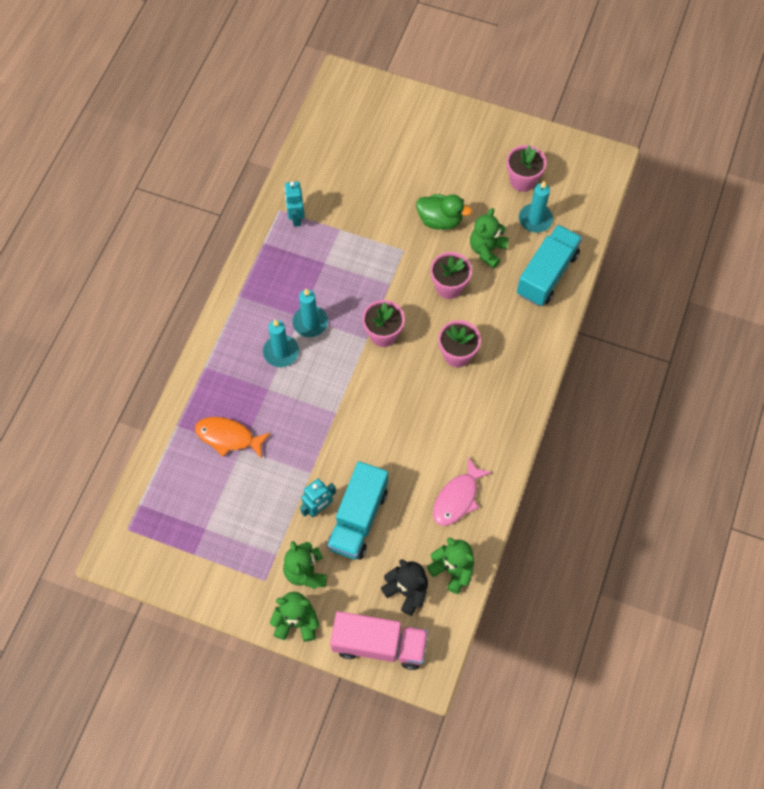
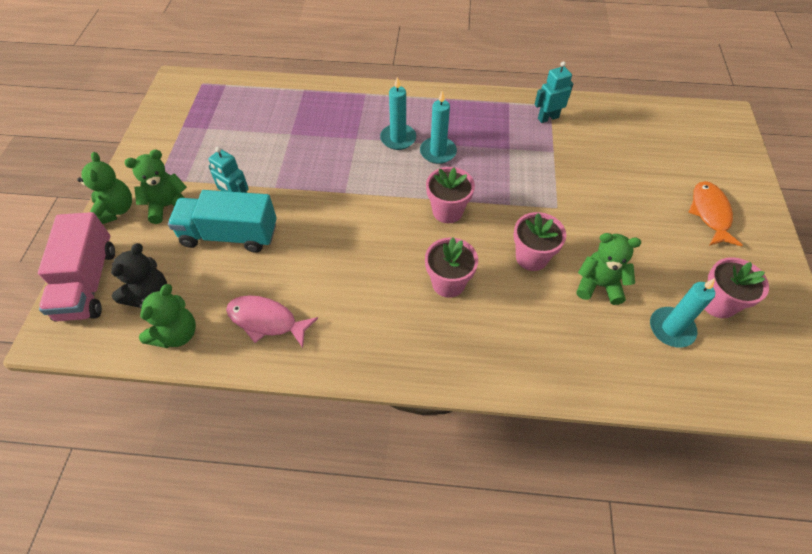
camera: 75 degrees right, 10 degrees down
(228, 437) = (300, 123): orange fish -> orange fish (710, 213)
(440, 220) = (612, 231): green duck -> none
(547, 274) = (600, 358): turquoise truck -> none

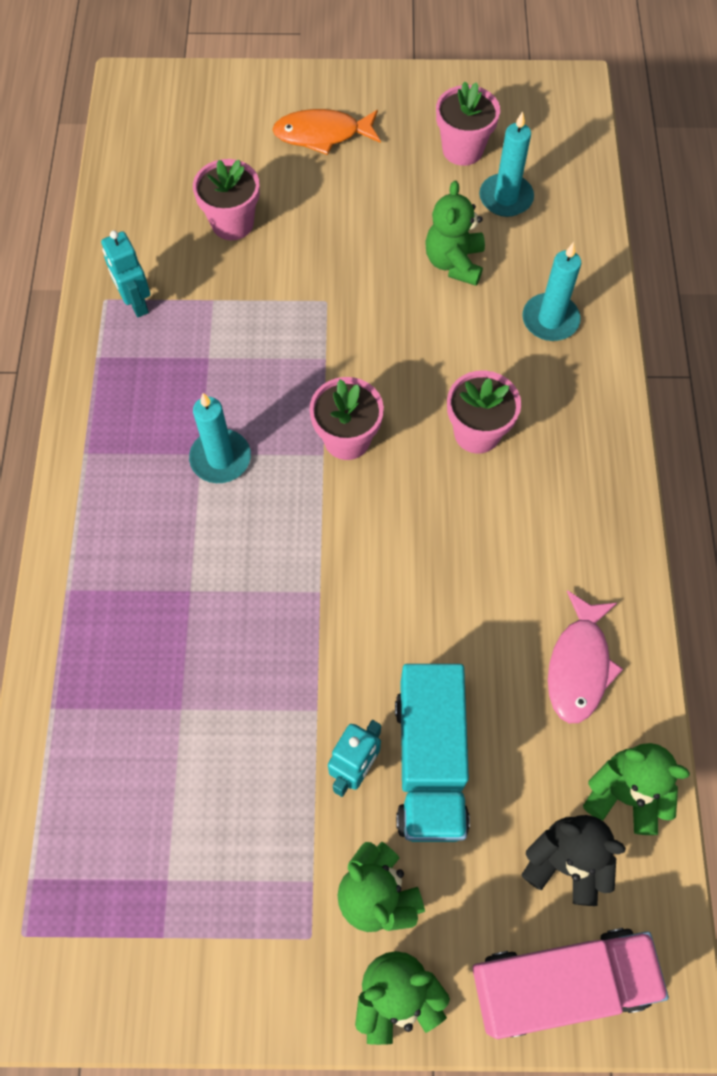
camera: 95 degrees left, 10 degrees up
(398, 138) = (190, 522): turquoise candle -> turquoise candle (550, 320)
(531, 257) = (419, 334): pink flower pot -> pink flower pot (232, 223)

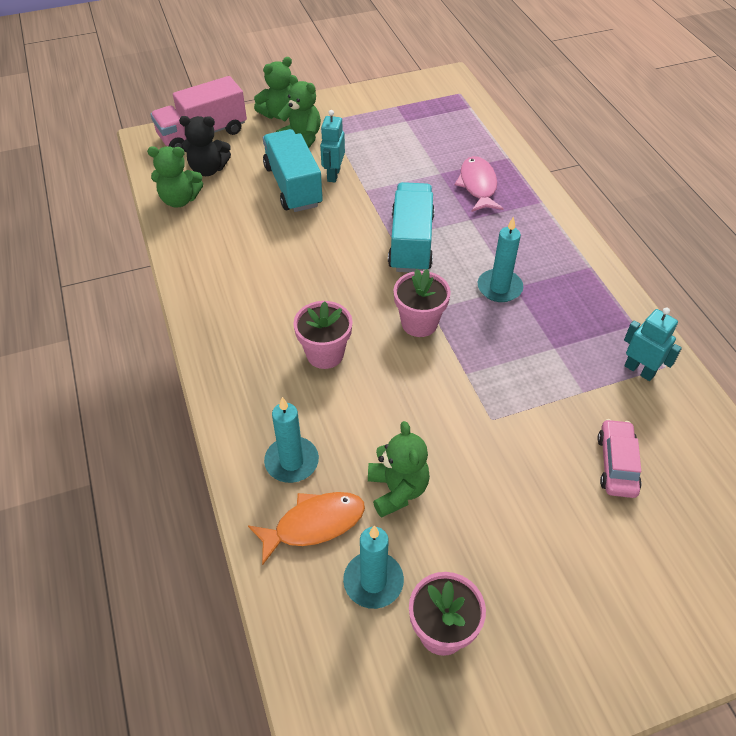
camera: 160 degrees right, 15 degrees down
(232, 223) = (616, 464): pink flower pot -> pink car
(297, 573) = (411, 243): none -> turquoise truck
(322, 134) = (599, 597): orange fish -> orange fish (314, 524)
(579, 666) = (217, 245): pink fish -> pink fish (478, 185)

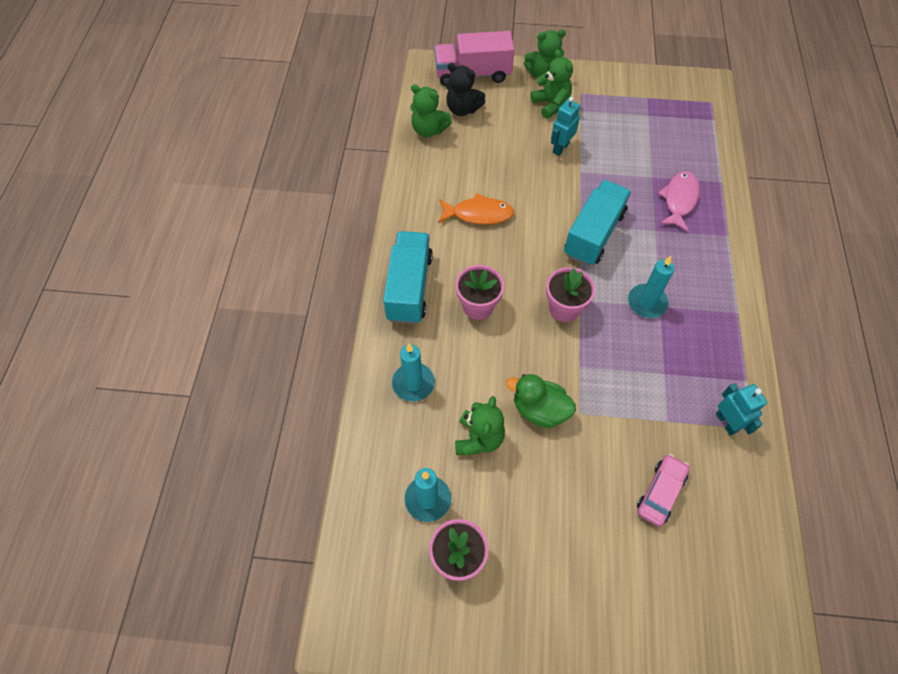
camera: 25 degrees right, 10 degrees up
(293, 186) = (523, 147): turquoise truck -> turquoise truck (409, 287)
(314, 524) = (407, 438): orange fish -> orange fish (478, 214)
(447, 433) = (539, 410): none -> green duck

